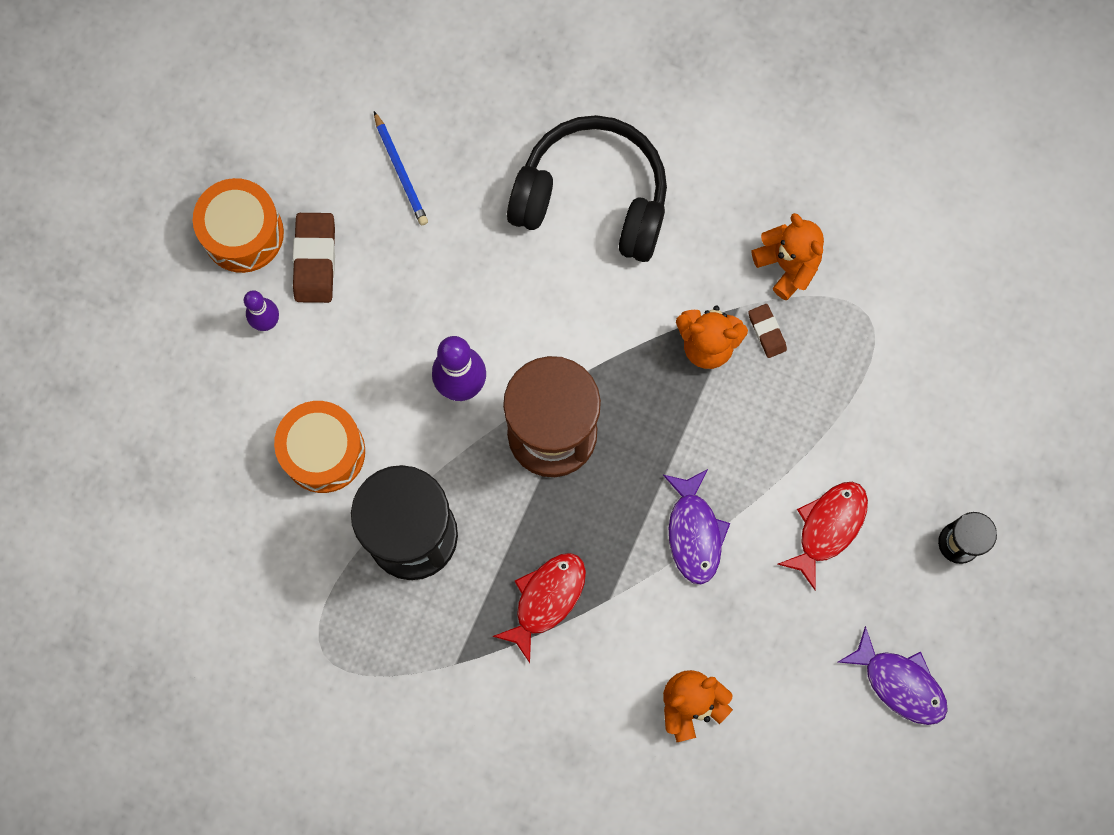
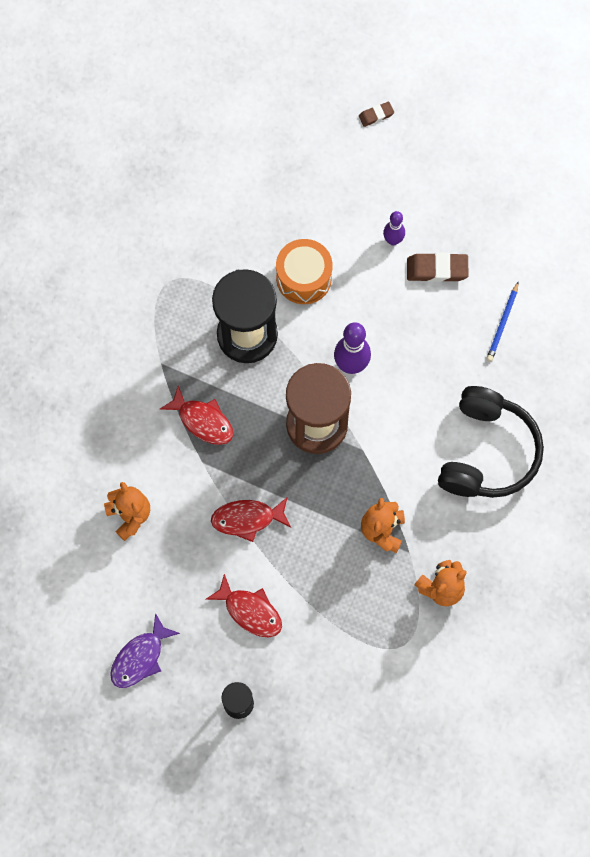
camera: 90 degrees right, 5 degrees down
(243, 233) = (454, 223): orange drum -> none
(400, 171) = (502, 323): blue pencil -> blue pencil turned 45 degrees counterclockwise
(694, 532) = (247, 519): purple fish -> red fish
(767, 332) = (391, 572): brown eraser -> brown eraser (376, 115)

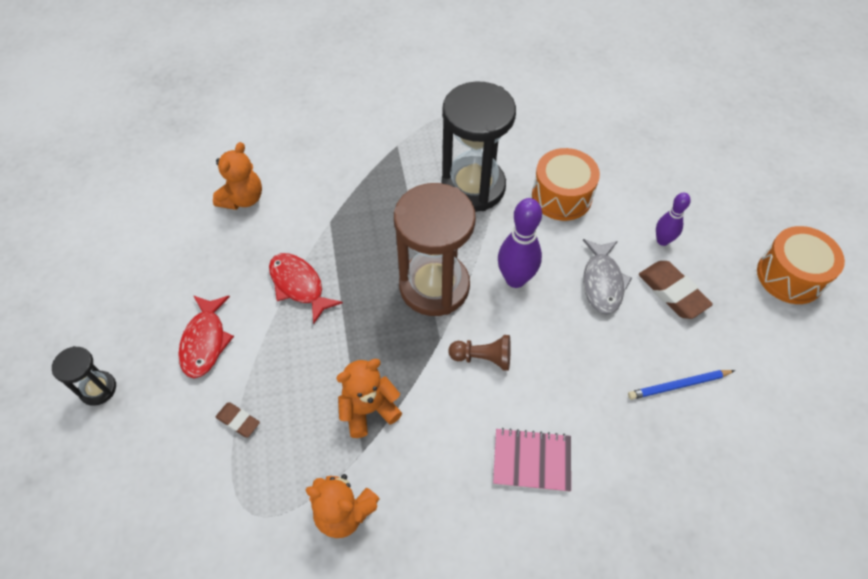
camera: 55 degrees right, 15 degrees down
(140, 657) = (107, 281): purple fish -> none
(203, 421) = (369, 200): red fish -> none
(376, 115) = (755, 162): brown eraser -> brown eraser (238, 421)
(396, 308) = (602, 282): none -> grey fish
(396, 431) = (483, 358): none -> brown pawn
(480, 183) = (790, 276): none -> orange drum
(487, 452) = (531, 460): black headphones -> pink notebook

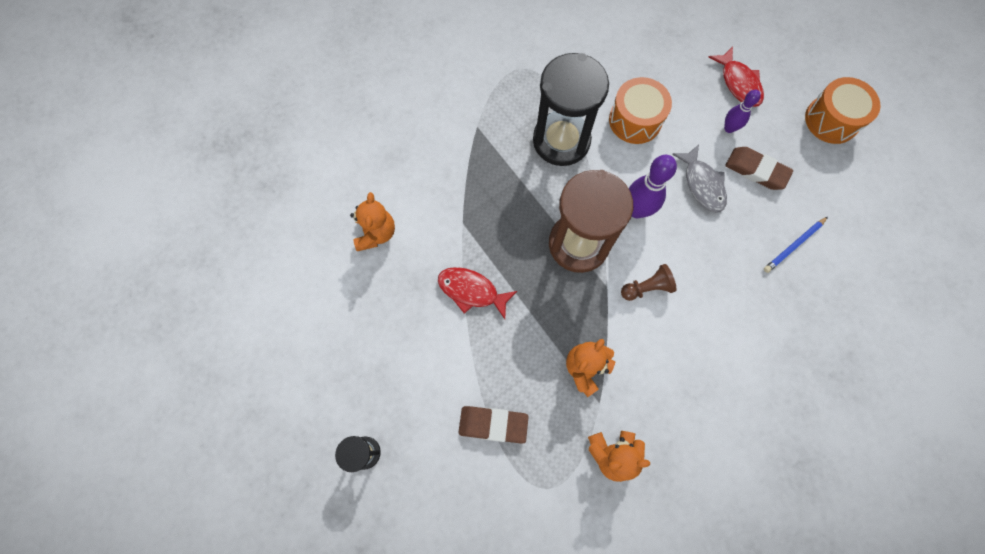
camera: 25 degrees left, 15 degrees up
(205, 341) = (426, 373): red fish -> red fish (739, 83)
(238, 421) = (493, 424): brown eraser -> brown eraser, size x1.75
(531, 460) = (722, 352): pink notebook -> none

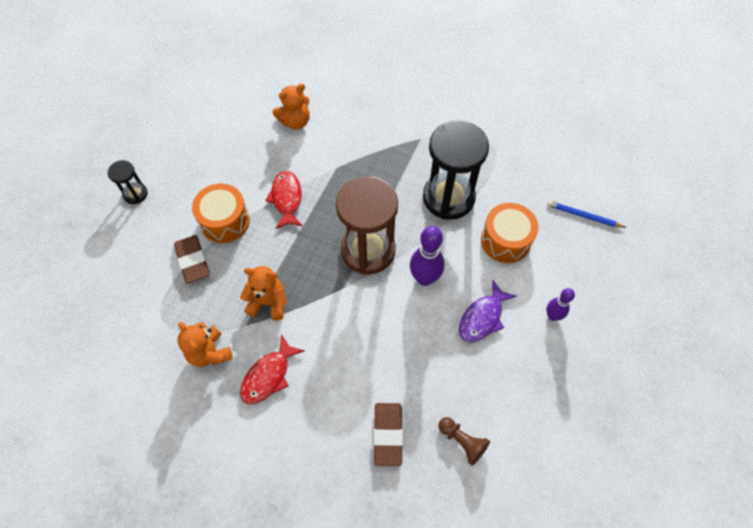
camera: 60 degrees right, 10 degrees down
(647, 287) = (361, 316): brown pawn -> brown pawn (462, 441)
(702, 184) = (482, 317): grey fish -> purple fish
(739, 83) = (604, 304): red fish -> red fish (268, 376)
(756, 170) = (527, 356): brown eraser -> brown eraser (388, 434)
(794, 245) = (475, 419): blue pencil -> blue pencil (583, 216)
(831, 120) = (628, 401): orange drum -> orange drum (225, 221)

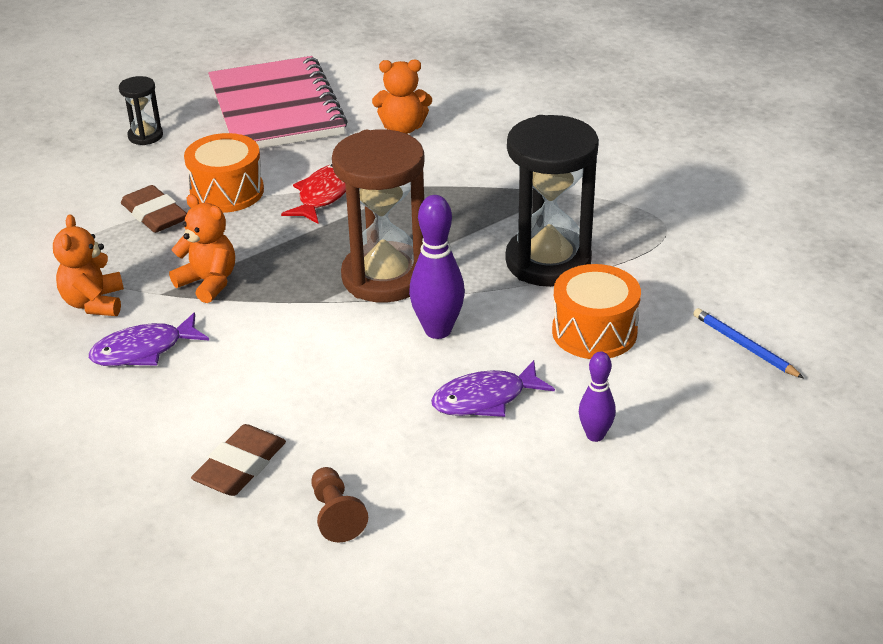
camera: 30 degrees right, 25 degrees down
(193, 261) = (154, 215): brown eraser -> brown eraser turned 45 degrees counterclockwise
(204, 135) = (276, 109): none -> pink notebook
(268, 376) = (143, 350): red fish -> purple fish

